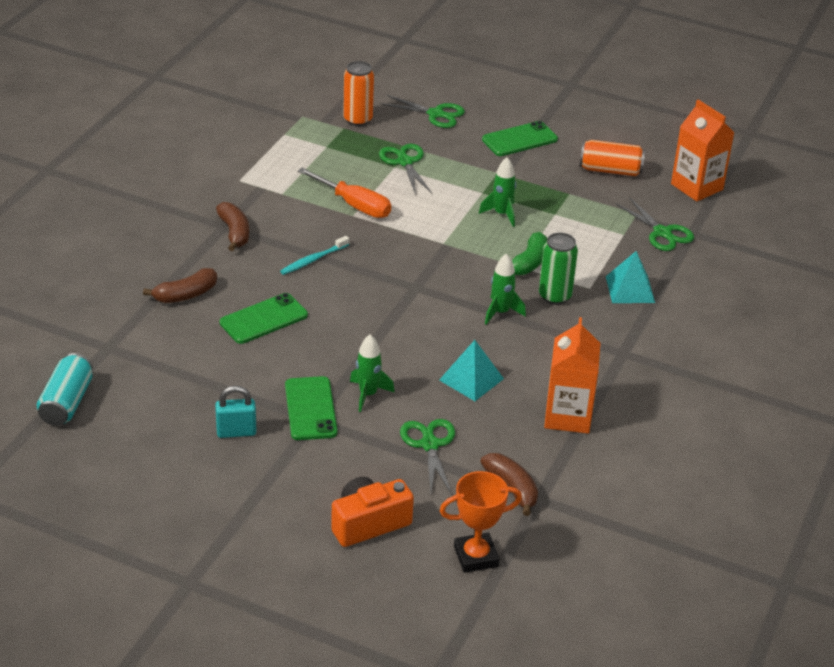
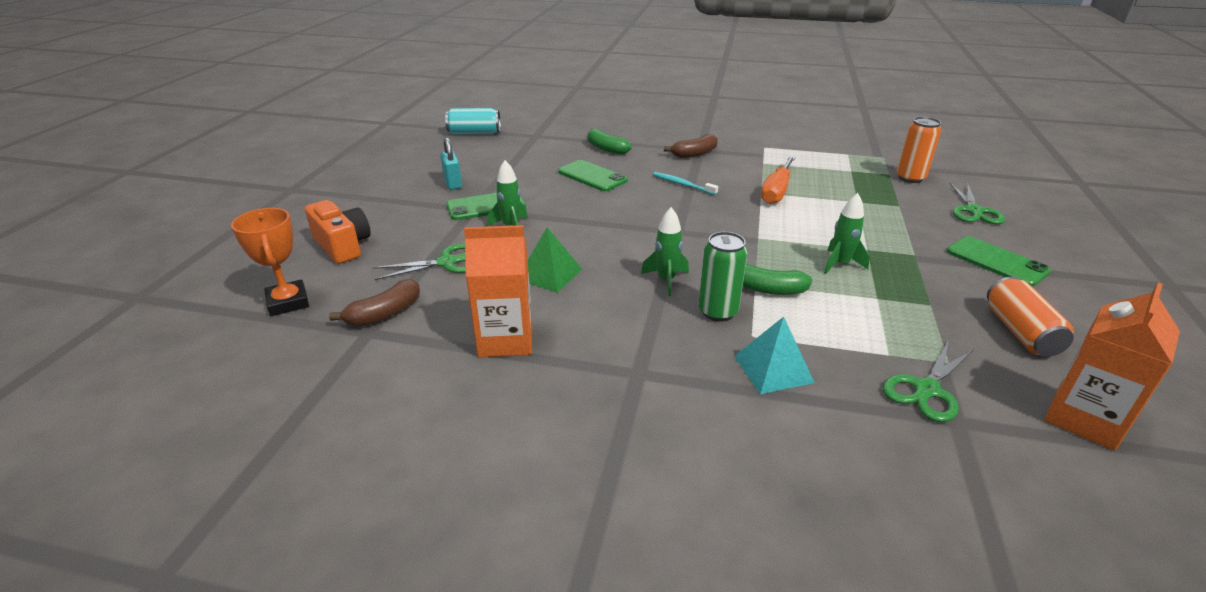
camera: 80 degrees right, 5 degrees down
(185, 295) = (606, 149): brown banana -> green banana
(405, 162) = (870, 205): green scissors -> none
(471, 379) = (549, 274): turquoise pyramid -> green pyramid

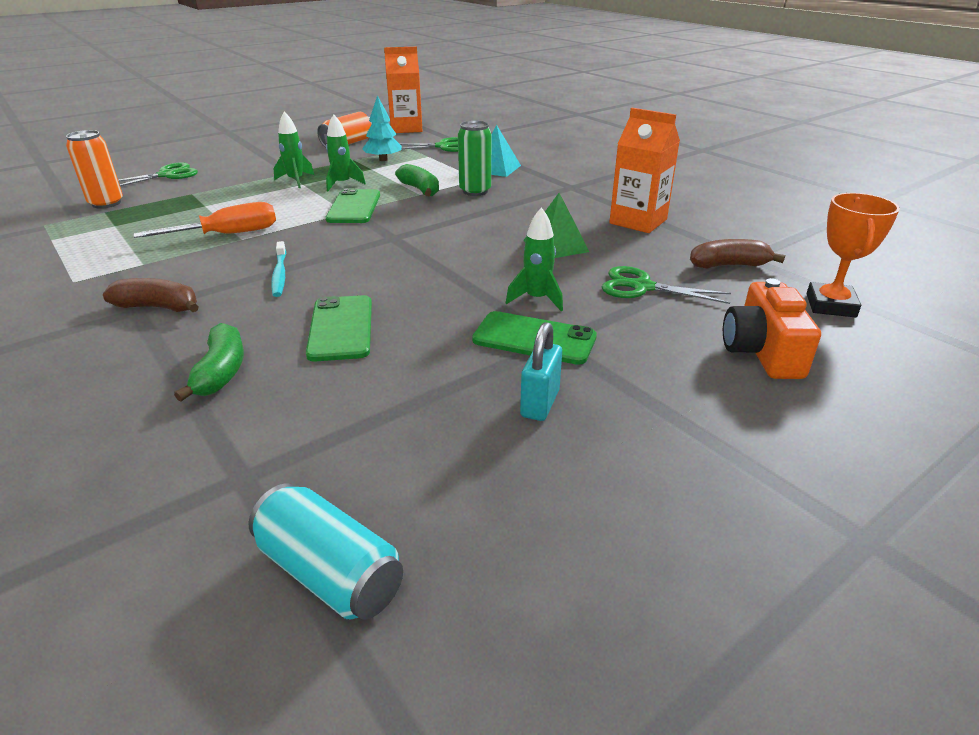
camera: 140 degrees left, 0 degrees up
(666, 280) = (473, 213): green rocket -> green rocket (296, 181)
(907, 320) = (383, 159): none -> turquoise tree
(996, 261) = (259, 158): green phone -> green phone (354, 207)

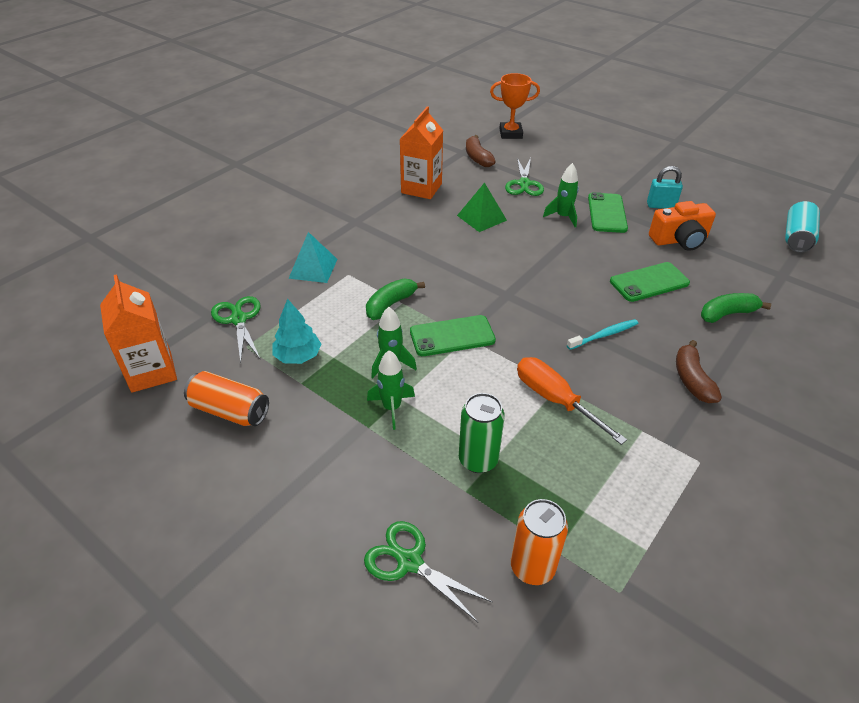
camera: 105 degrees left, 10 degrees up
(475, 191) = (383, 270): green can -> green can (478, 460)
(762, 352) = (571, 152): orange camera -> orange camera (679, 240)

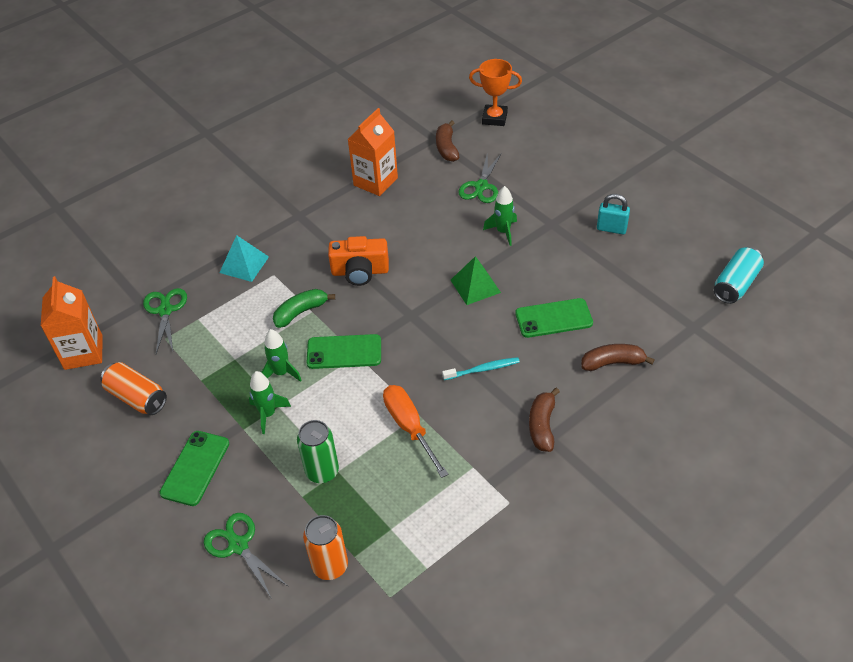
camera: 15 degrees right, 5 degrees up
(298, 356) = (205, 354): turquoise tree -> none
(481, 217) = (421, 224): green pyramid -> green pyramid (475, 286)
(607, 213) = (550, 232): green phone -> green phone (195, 468)
(679, 240) = (609, 273): orange camera -> orange camera (360, 271)
(727, 314) = (612, 363): green banana -> brown banana

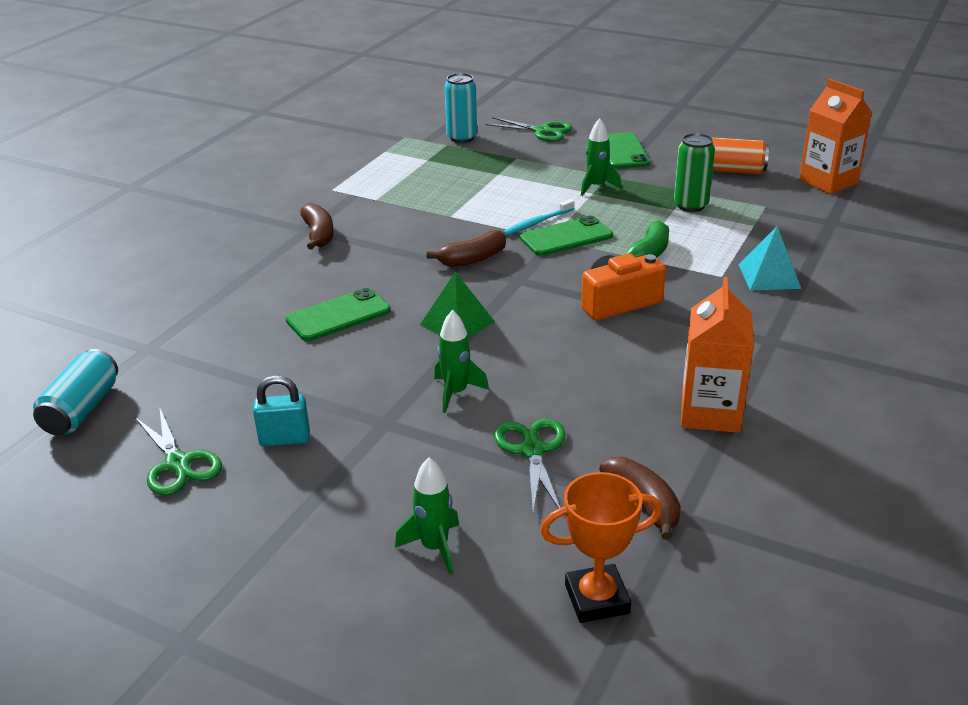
camera: 155 degrees right, 15 degrees down
(165, 310) = (797, 223): green scissors -> green scissors (178, 464)
(281, 373) = (615, 211): green rocket -> green rocket (434, 547)
(322, 471) = (511, 171): green can -> green can (690, 205)
(330, 566) = (462, 138): orange can -> turquoise can
(410, 427) = (452, 207): orange screwdriver -> none
(482, 369) = (403, 257): turquoise toothbrush -> turquoise toothbrush (537, 223)
(612, 363) = (252, 294): brown banana -> brown banana (472, 259)

